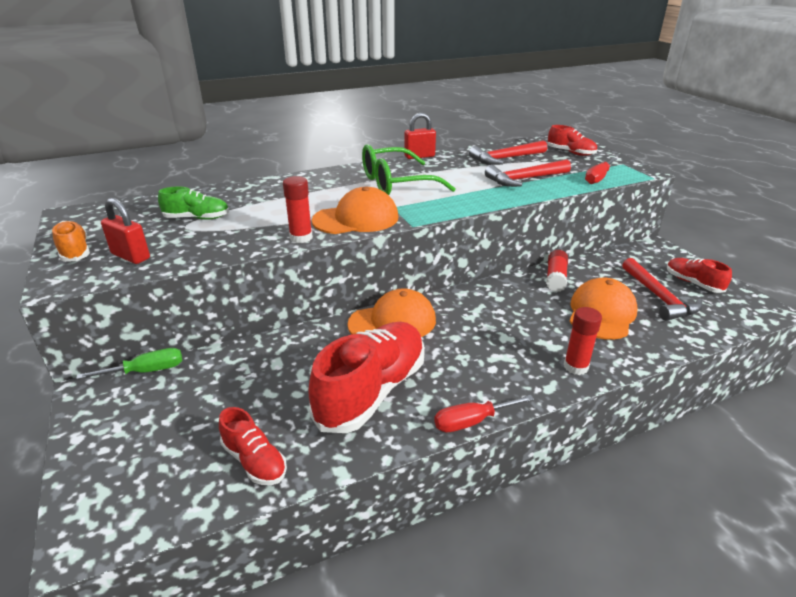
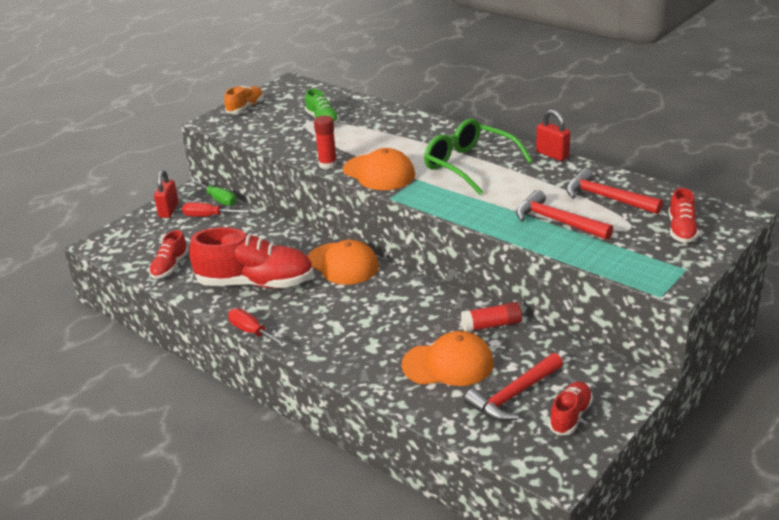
camera: 65 degrees right, 0 degrees up
(130, 256) = (254, 125): red padlock -> red padlock (169, 210)
(575, 367) = (350, 364): red glue stick -> none
(598, 178) = (614, 261): red screwdriver -> red screwdriver (208, 216)

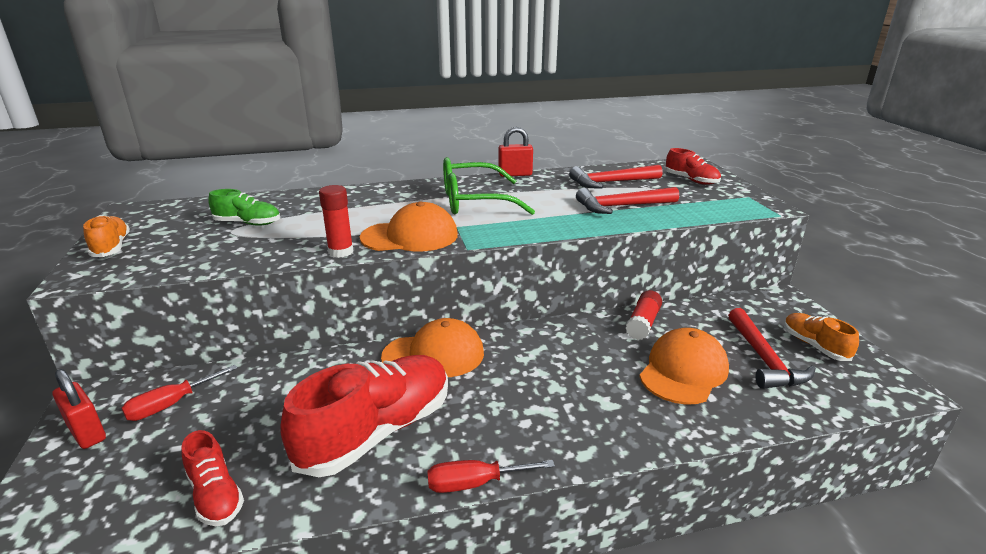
camera: 55 degrees left, 5 degrees down
(219, 200) = (155, 380): green screwdriver -> none
(570, 416) = (814, 346): red shoe -> orange shoe

